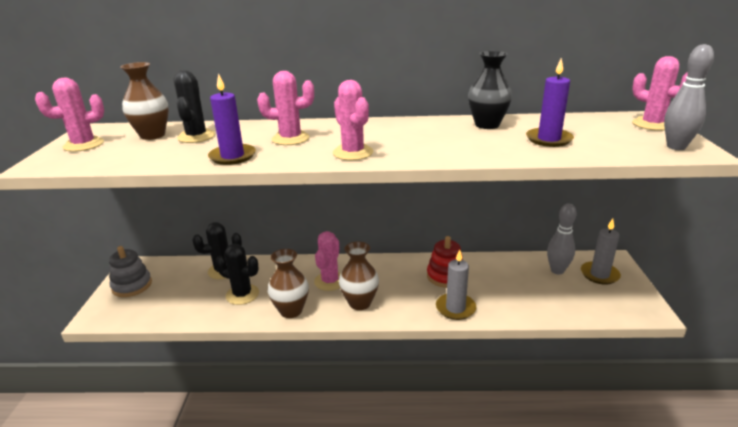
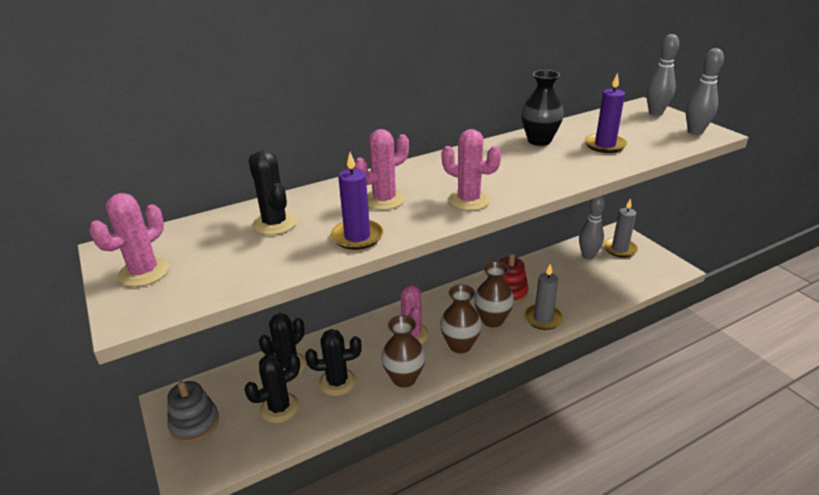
camera: 30 degrees left, 5 degrees up
(152, 135) = (216, 236): brown vase -> brown vase (492, 320)
(188, 296) = (279, 408): none -> black cactus
(652, 124) = (655, 113): pink cactus -> grey bowling pin

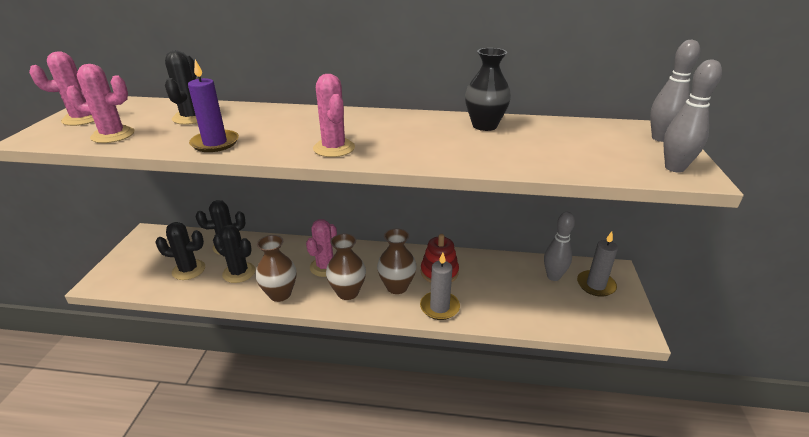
camera: 35 degrees right, 0 degrees up
(194, 423) = (140, 253): grey stacking toy -> none
(384, 200) = (280, 127): pink cactus -> pink cactus (113, 135)
(605, 145) = (541, 148): purple candle -> none

